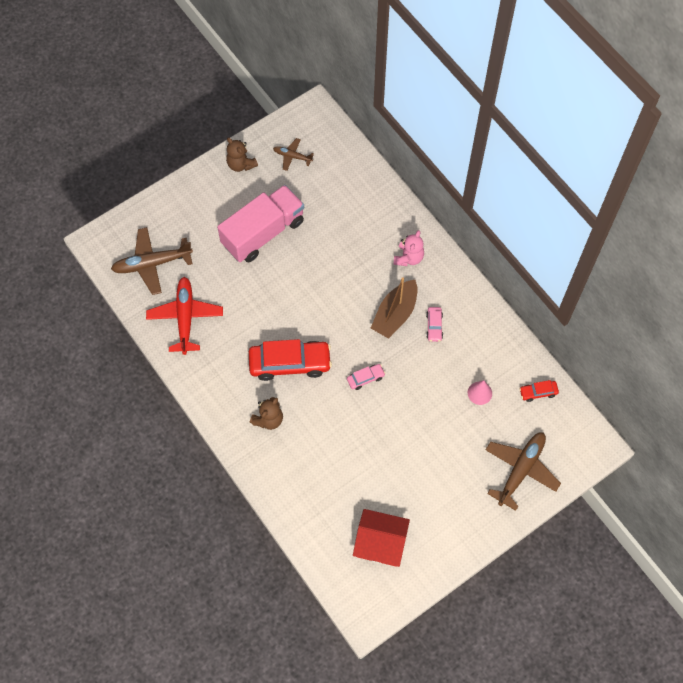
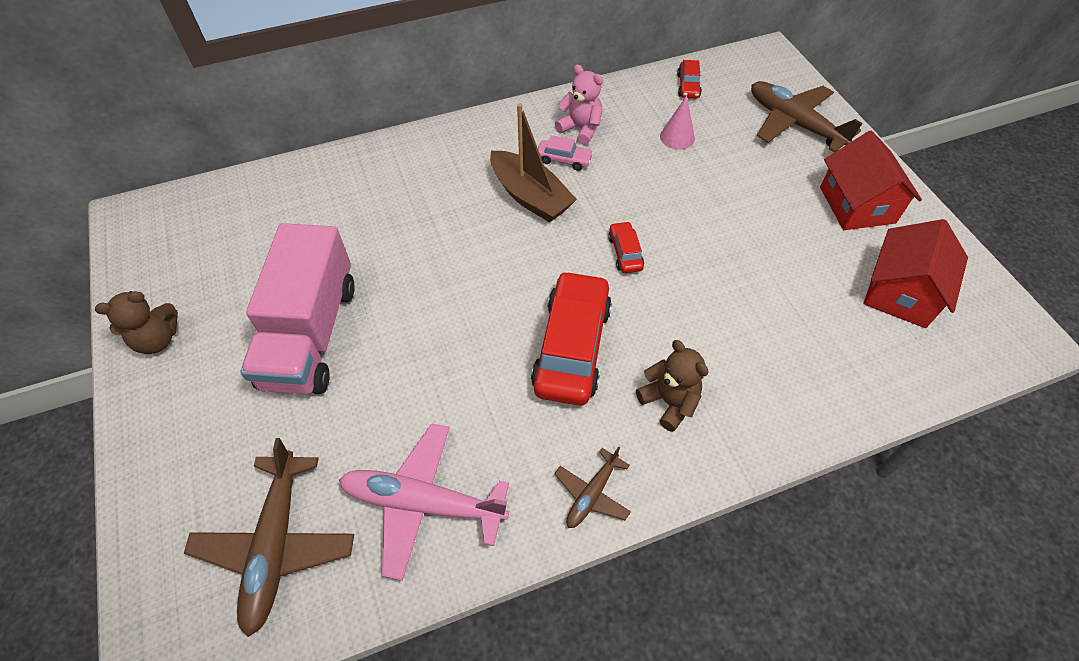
camera: 75 degrees left, 10 degrees down
(185, 317) = (423, 503): red plane -> pink plane
(263, 233) = (310, 334): pink truck -> pink truck turned 150 degrees counterclockwise
(292, 156) = (193, 263): brown plane -> brown plane (592, 494)
(365, 378) = (625, 252): pink car -> red car
(408, 258) = (446, 163): pink teddy bear -> pink teddy bear (581, 129)
(450, 515) = (857, 205): none -> red house

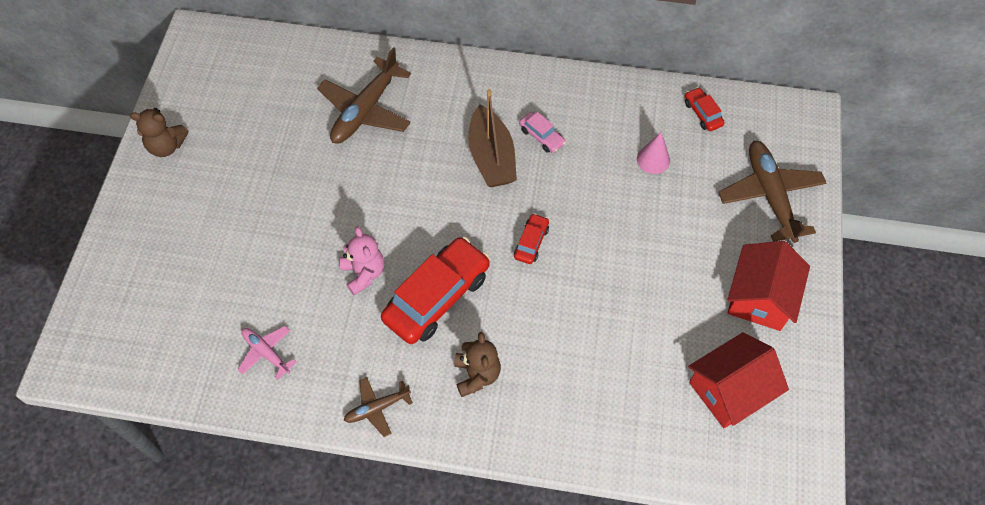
camera: 30 degrees right, 5 degrees up
(276, 545) = (164, 329): brown plane -> brown plane (365, 110)
(310, 334) = (265, 193): pink truck -> none
(423, 503) = (266, 353): pink plane -> pink plane, size x0.53
(581, 129) = (576, 113): pink teddy bear -> pink teddy bear (364, 273)
(688, 86) = (702, 113): red car -> red car turned 120 degrees clockwise

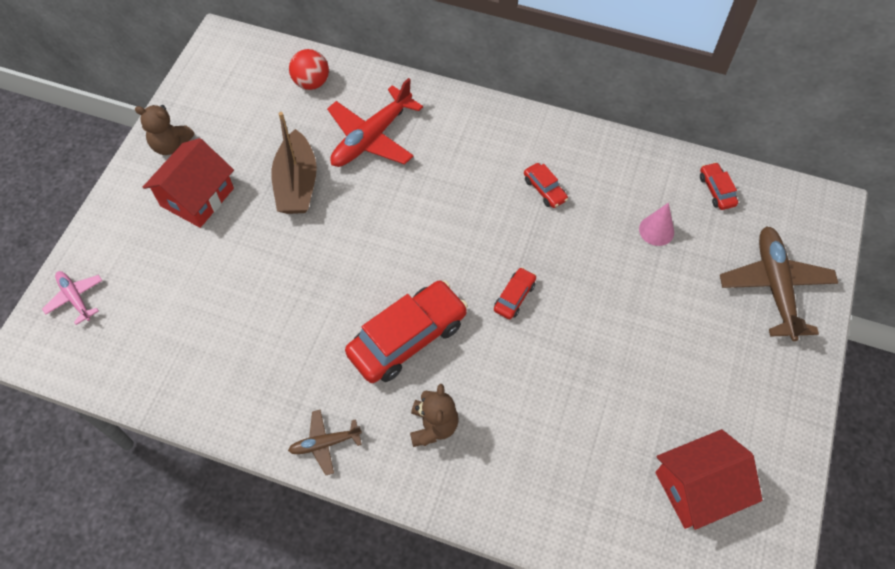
camera: 10 degrees right, 0 degrees up
(266, 353) = (225, 367): pink plane -> pink plane (75, 298)
(295, 64) = (311, 82): none -> red ball
(364, 273) = (338, 302): pink teddy bear -> none
(365, 110) = (372, 137): brown plane -> red plane
(491, 157) = (489, 203): brown boat -> brown boat (297, 184)
(542, 136) = (544, 189): pink car -> red car
(760, 298) = (746, 394): red house -> red house (197, 197)

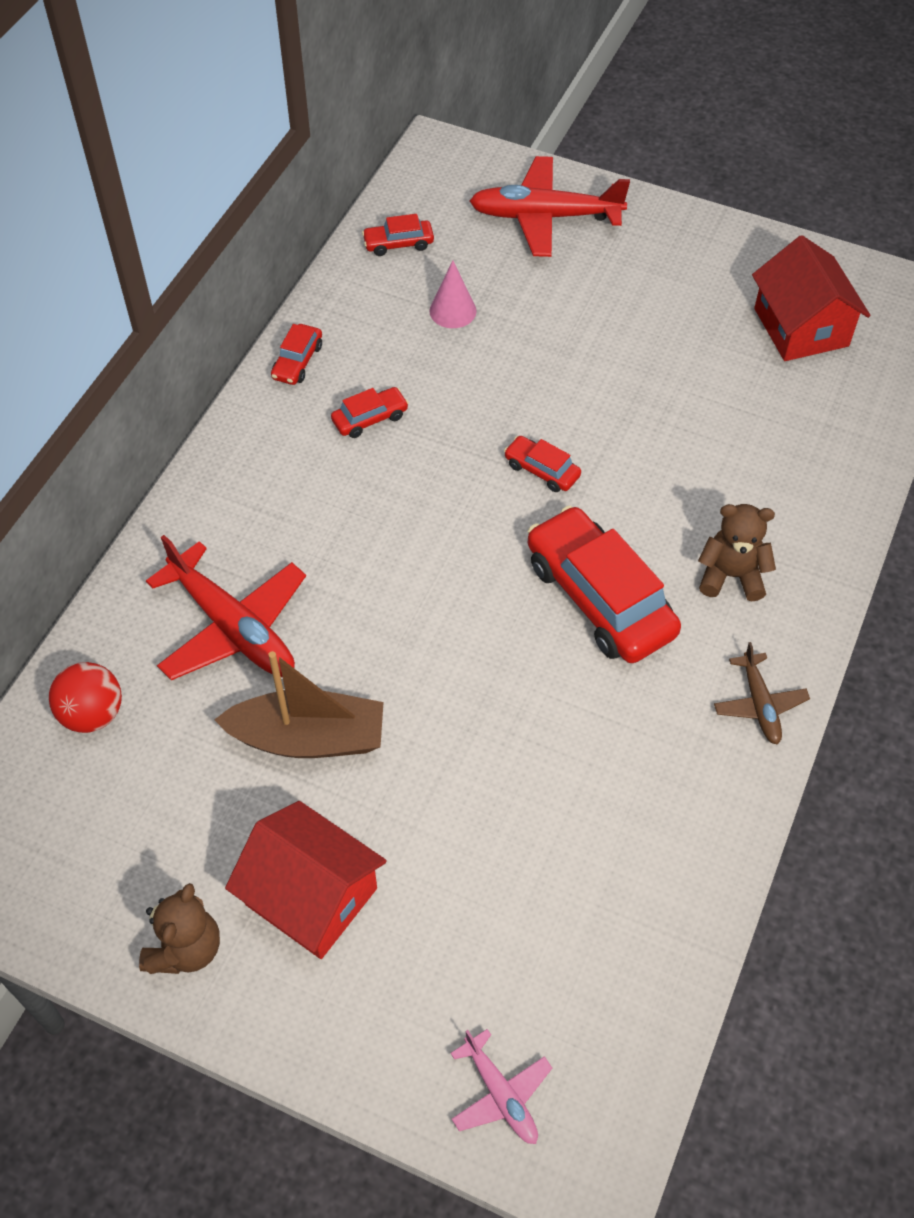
camera: 85 degrees left, 5 degrees down
(75, 298) = (500, 1094): pink plane -> pink plane turned 90 degrees counterclockwise
(587, 143) = (297, 361): none -> red car
(775, 286) = (545, 217): brown plane -> red plane

